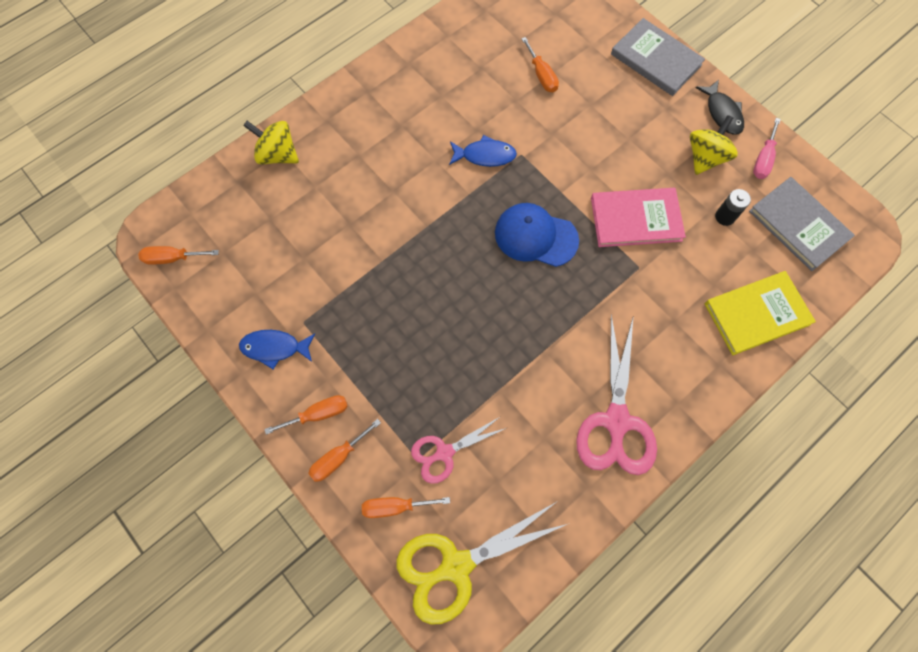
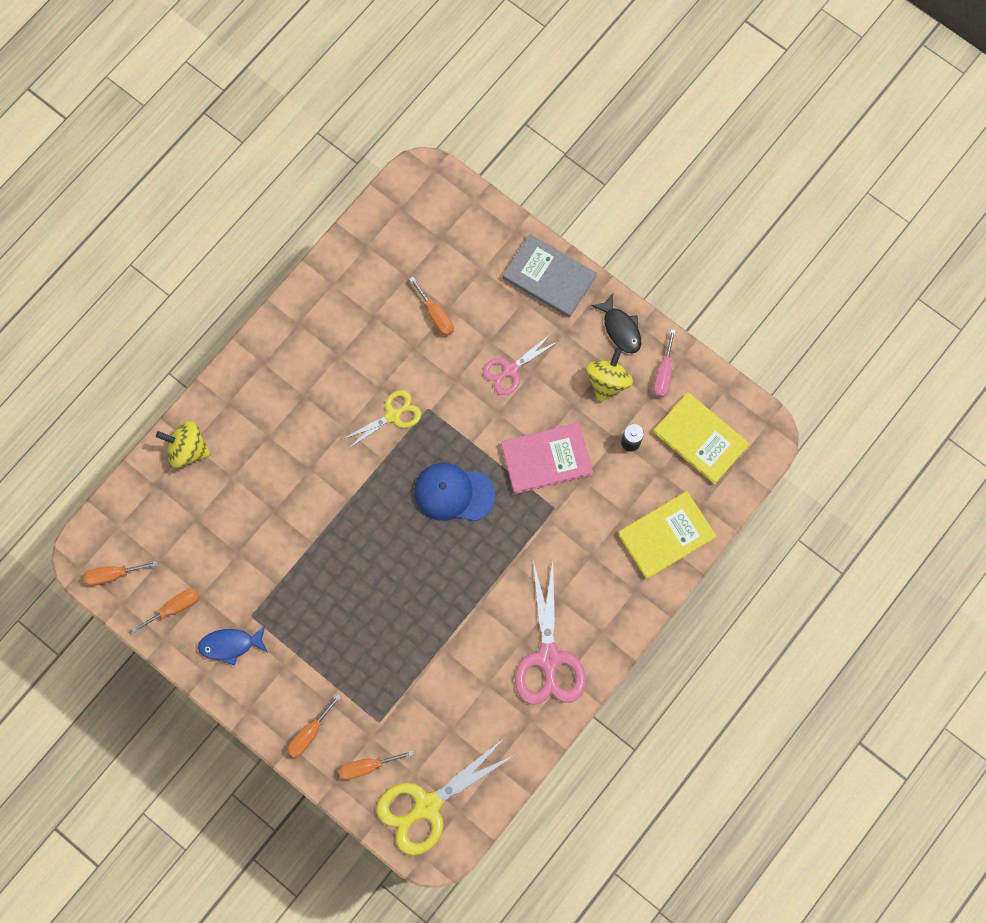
camera: 10 degrees left, 5 degrees up
(318, 414) = (283, 698): orange screwdriver -> orange screwdriver (175, 608)
(444, 452) = (402, 712): pink scissors -> pink scissors (510, 370)
(485, 155) = (393, 415): blue fish -> yellow scissors
(798, 225) = (700, 439): grey book -> yellow book

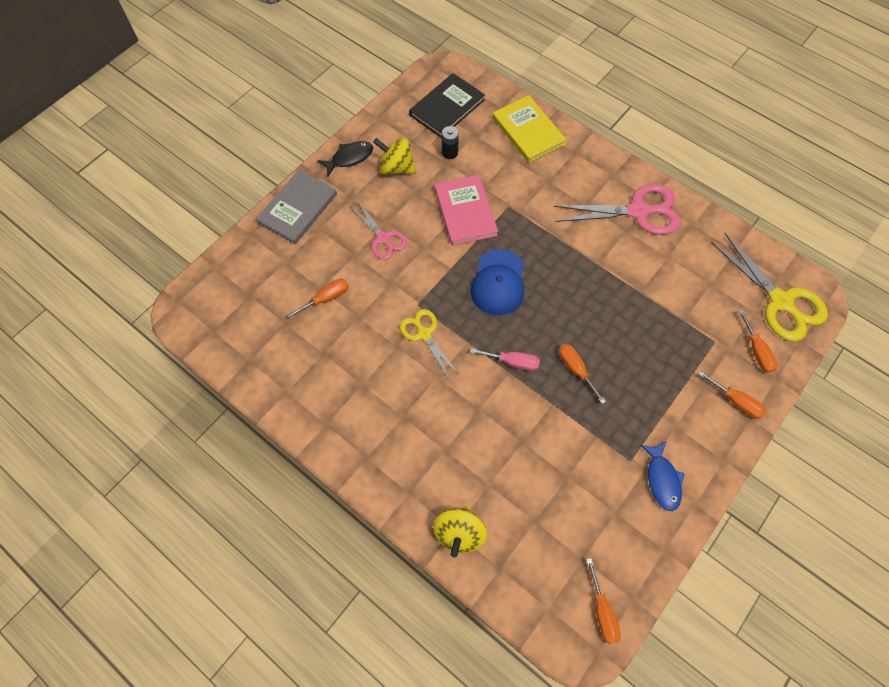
camera: 90 degrees left, 10 degrees down
(175, 608) = (631, 539): orange screwdriver -> orange screwdriver (575, 369)
(663, 373) = (391, 130): pink screwdriver -> pink screwdriver (512, 362)
(700, 439) = (447, 107): yellow book -> black book

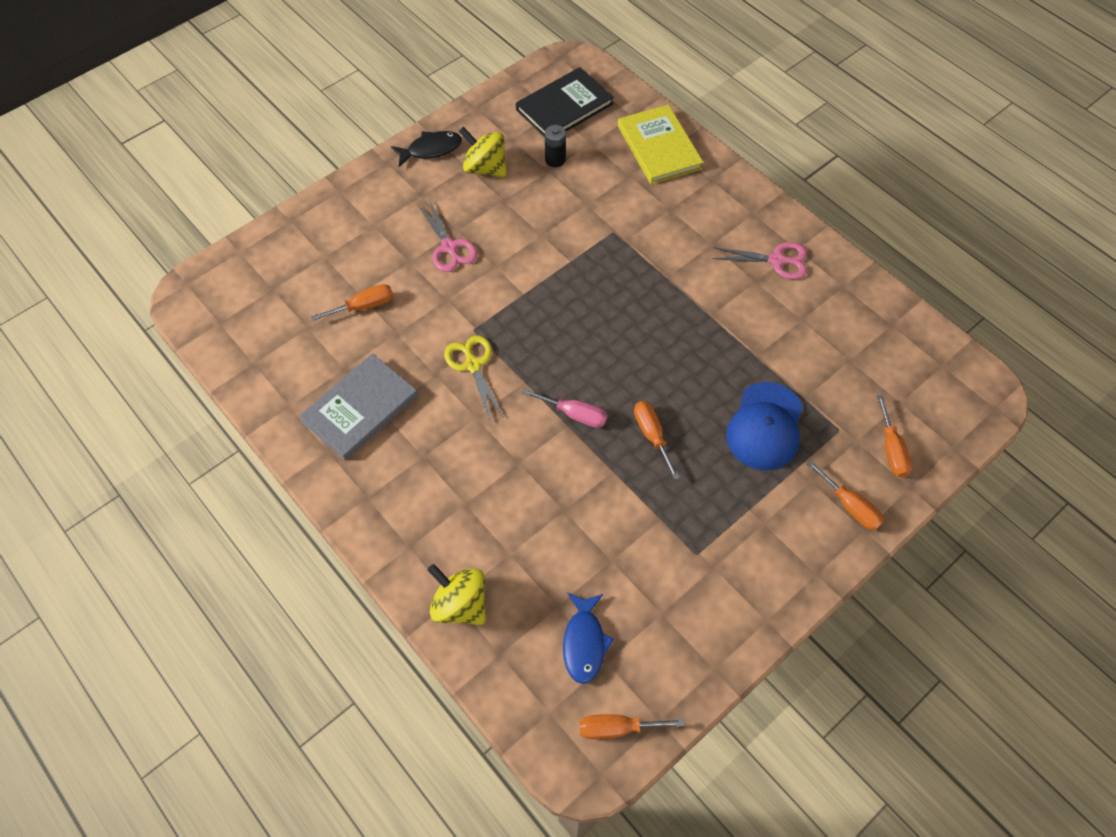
camera: 10 degrees right, 5 degrees down
(298, 208) = (355, 199): grey book -> grey book (360, 409)
(459, 533) = (460, 604): yellow spinning top -> yellow spinning top turned 105 degrees clockwise
(465, 212) = (557, 230): pink book -> none
(498, 283) = (579, 319): blue cap -> blue cap (765, 426)
(602, 611) = (617, 728): orange screwdriver -> orange screwdriver turned 90 degrees clockwise
(638, 211) = (776, 260): pink scissors -> pink scissors, size x0.59
(662, 480) = (731, 584): blue fish -> blue fish (584, 643)
(780, 301) = (937, 394): yellow scissors -> none

